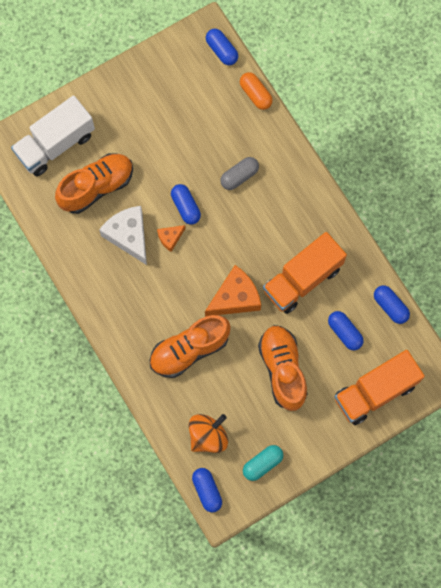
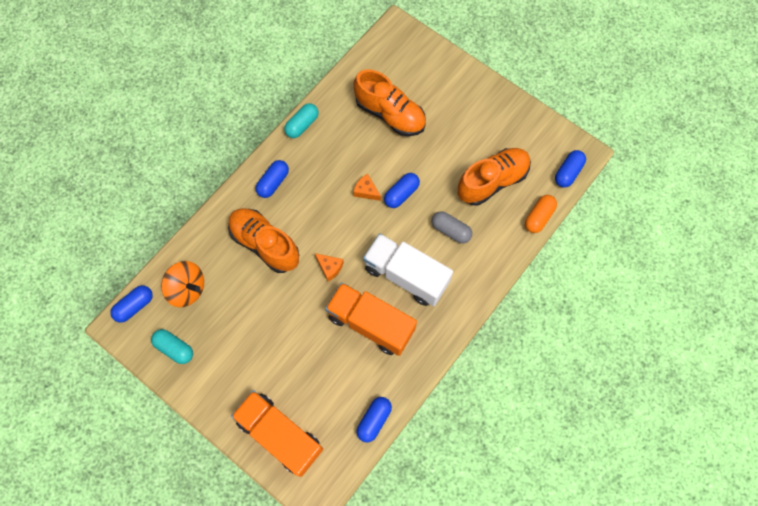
camera: 70 degrees right, 5 degrees down
(55, 144) = (416, 68): white truck -> white truck (406, 275)
(75, 275) = (302, 125): none -> turquoise capsule
(128, 236) = (355, 156): white cheese -> none
(235, 297) = (330, 267): orange cheese -> orange cheese, size x0.51
(282, 369) = (273, 335): orange shoe -> orange shoe (492, 181)
(344, 332) = (331, 383): blue capsule -> blue capsule (273, 182)

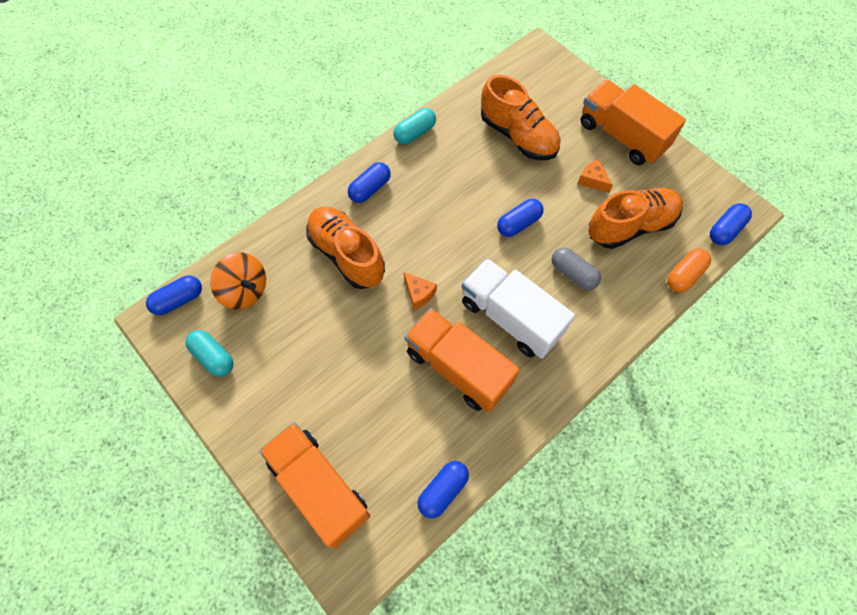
camera: 10 degrees right, 5 degrees down
(366, 191) = (477, 214): orange cheese -> orange cheese (592, 180)
(477, 101) = (622, 136): none -> orange truck

